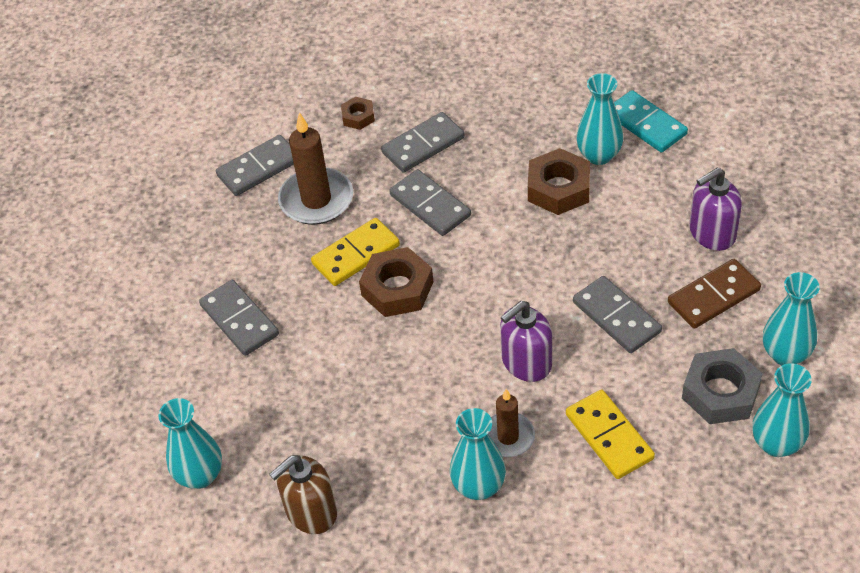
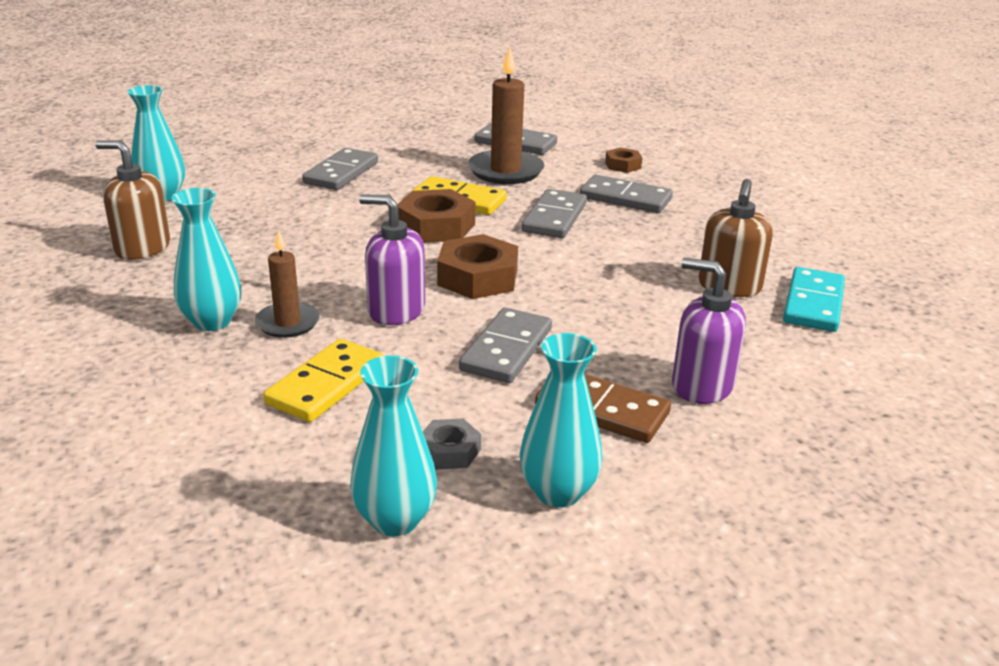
camera: 55 degrees right, 20 degrees down
(558, 188) = (654, 275): brown nut -> brown nut (478, 277)
(599, 155) = (729, 286): turquoise vase -> brown soap dispenser
(720, 393) = (449, 451): grey nut -> grey nut, size x0.55

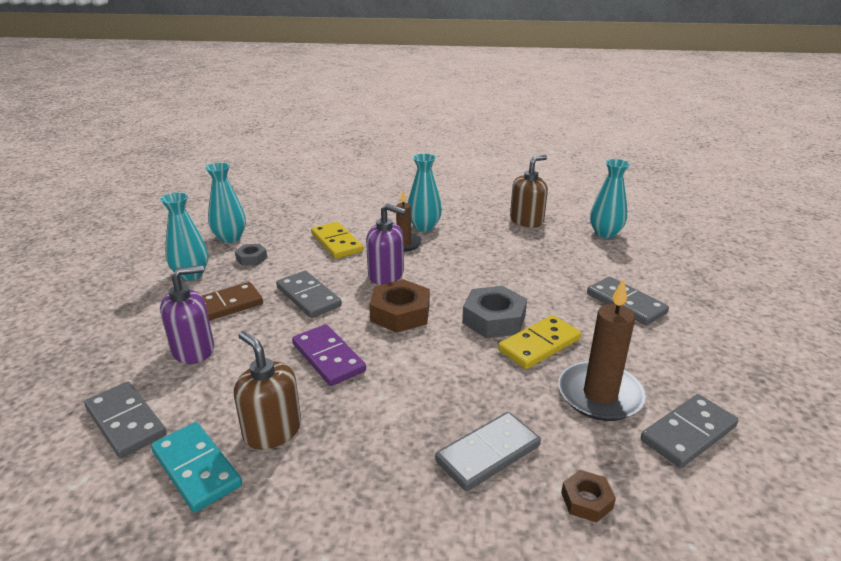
camera: 120 degrees right, 0 degrees up
(396, 310) = (386, 275): purple soap dispenser -> purple soap dispenser turned 60 degrees clockwise
(435, 226) = (494, 319): brown nut -> grey nut
(554, 218) = (471, 384): grey domino -> grey domino (126, 421)
(603, 294) = (328, 357): none -> purple domino

